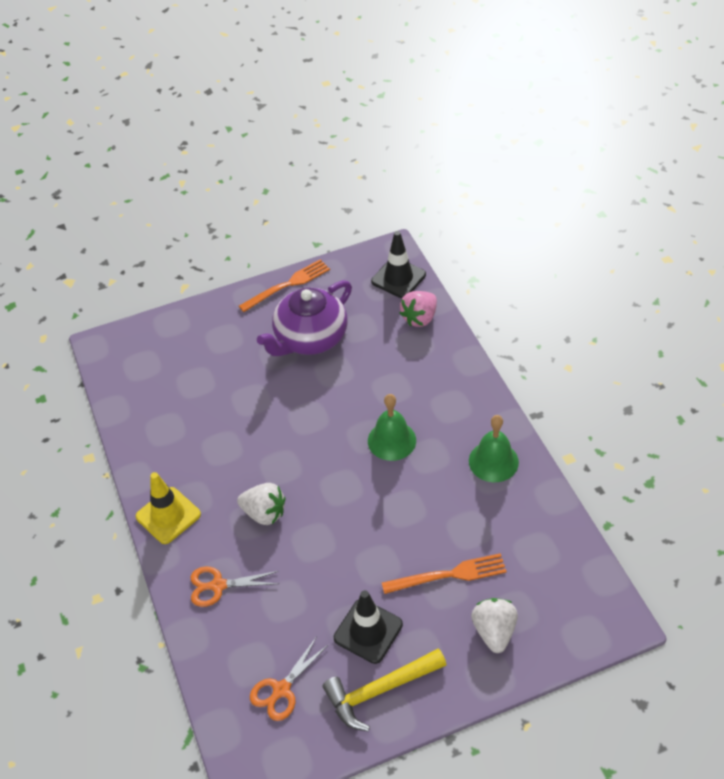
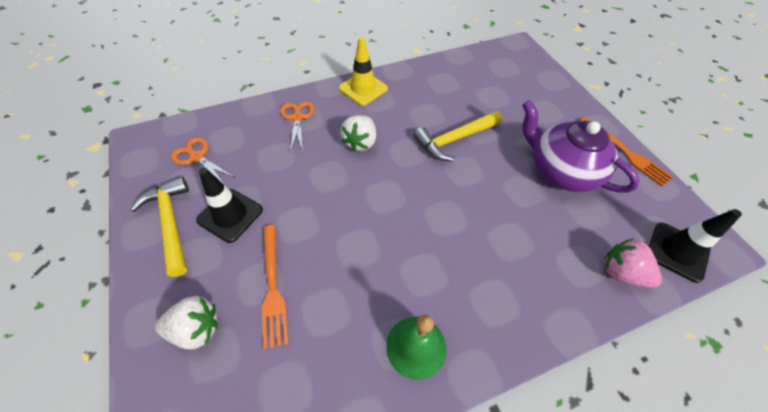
camera: 85 degrees right, 5 degrees up
(264, 422) = (454, 139): none -> yellow hammer
(391, 440) = (441, 239): green bell -> none

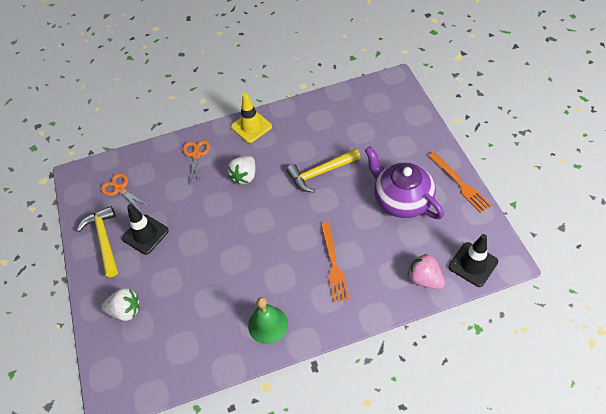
camera: 10 degrees right, 0 degrees up
(273, 287) = (175, 285): orange fork -> orange fork (333, 264)

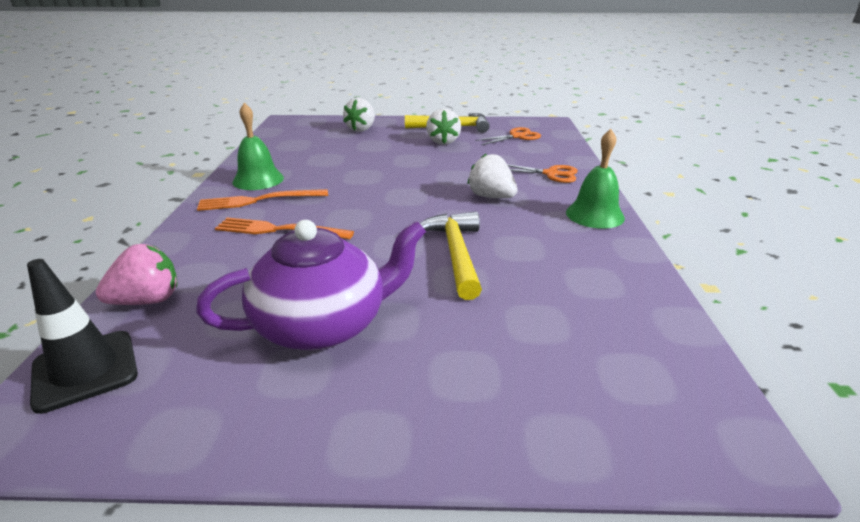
camera: 105 degrees right, 25 degrees down
(145, 234) = (443, 141): black traffic cone -> white strawberry
(251, 126) = (595, 215): yellow traffic cone -> green bell
(460, 183) = (277, 437): orange fork -> orange fork (258, 200)

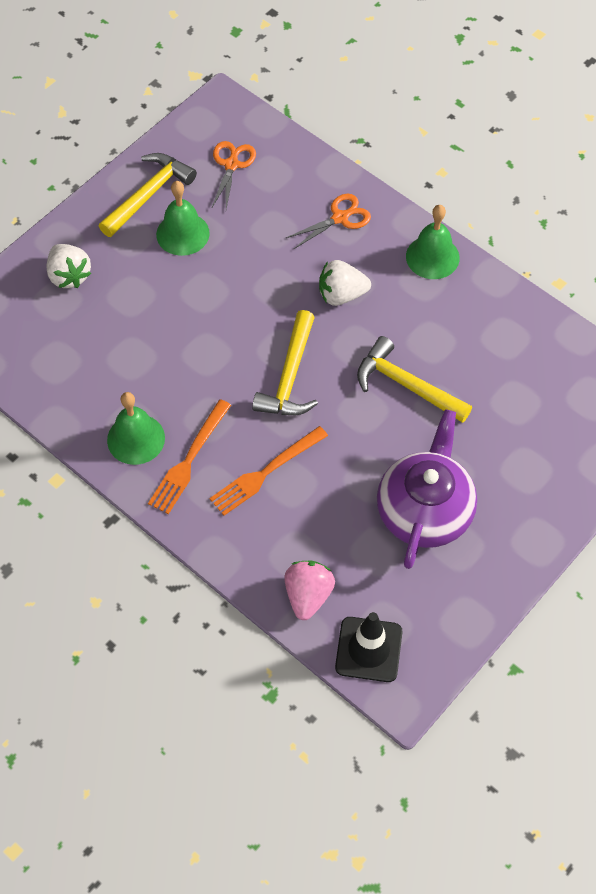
camera: 50 degrees left, 30 degrees up
(386, 206) = (290, 377): none -> yellow hammer
(443, 141) = (182, 233): white strawberry -> green bell

